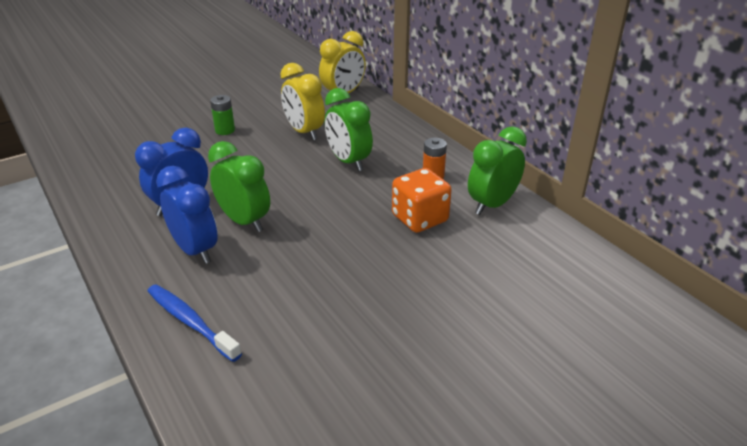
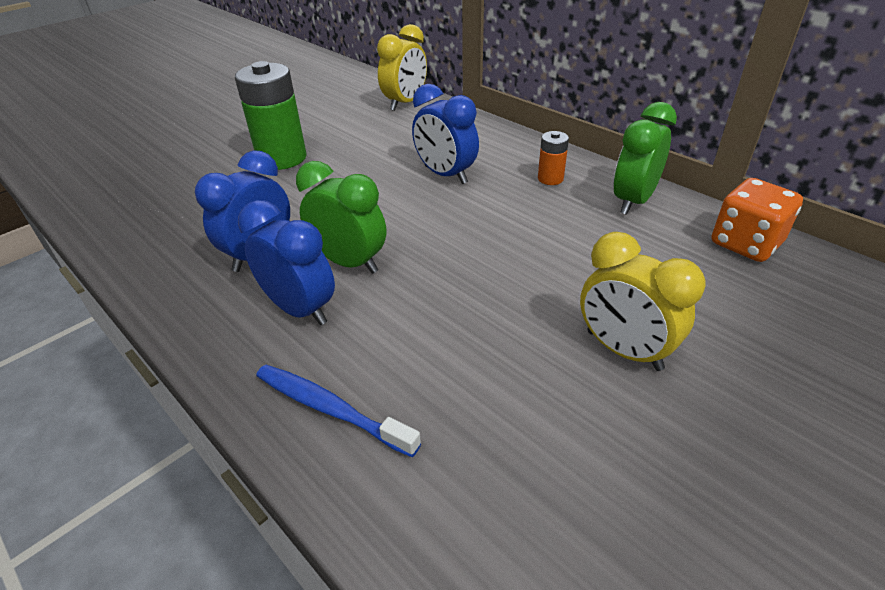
camera: 10 degrees left, 5 degrees up
(225, 130) = (282, 158): green battery -> green battery, size x2.05
(304, 132) = (378, 149): yellow clock -> yellow clock (623, 350)
(348, 162) = (445, 175): green clock -> blue clock
(419, 218) = (560, 229): orange dice -> orange dice (745, 243)

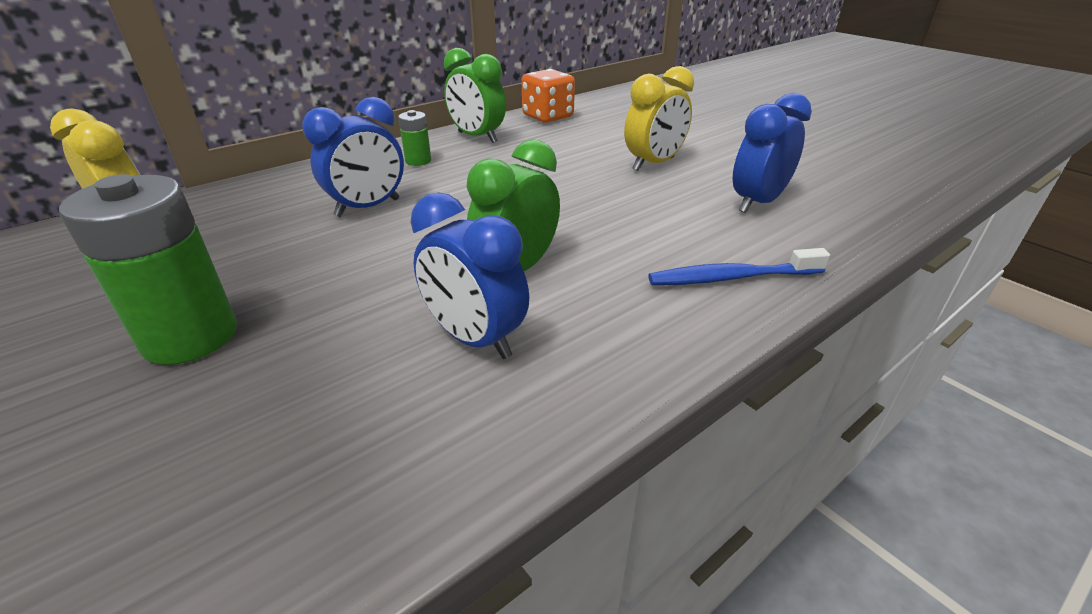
camera: 85 degrees left, 5 degrees down
(300, 309) = (594, 300): blue clock -> blue clock (757, 203)
(331, 409) = (732, 278): blue toothbrush -> blue toothbrush turned 45 degrees clockwise
(550, 179) = (418, 161): orange battery -> green battery

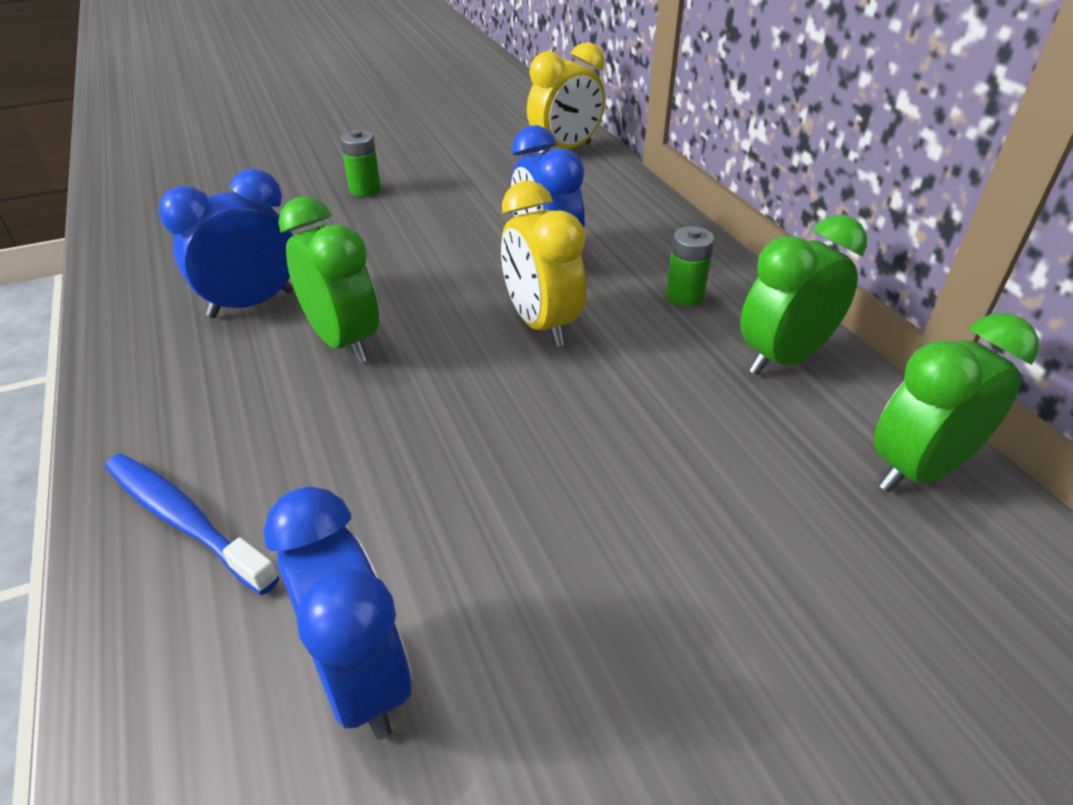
camera: 105 degrees right, 5 degrees up
(190, 336) = (365, 190): green battery -> green battery, size x0.49
(548, 116) = (917, 470): orange dice -> green clock
(653, 164) = (605, 571): yellow clock -> yellow clock (541, 324)
(732, 278) = (185, 521): blue toothbrush -> blue toothbrush turned 60 degrees counterclockwise

